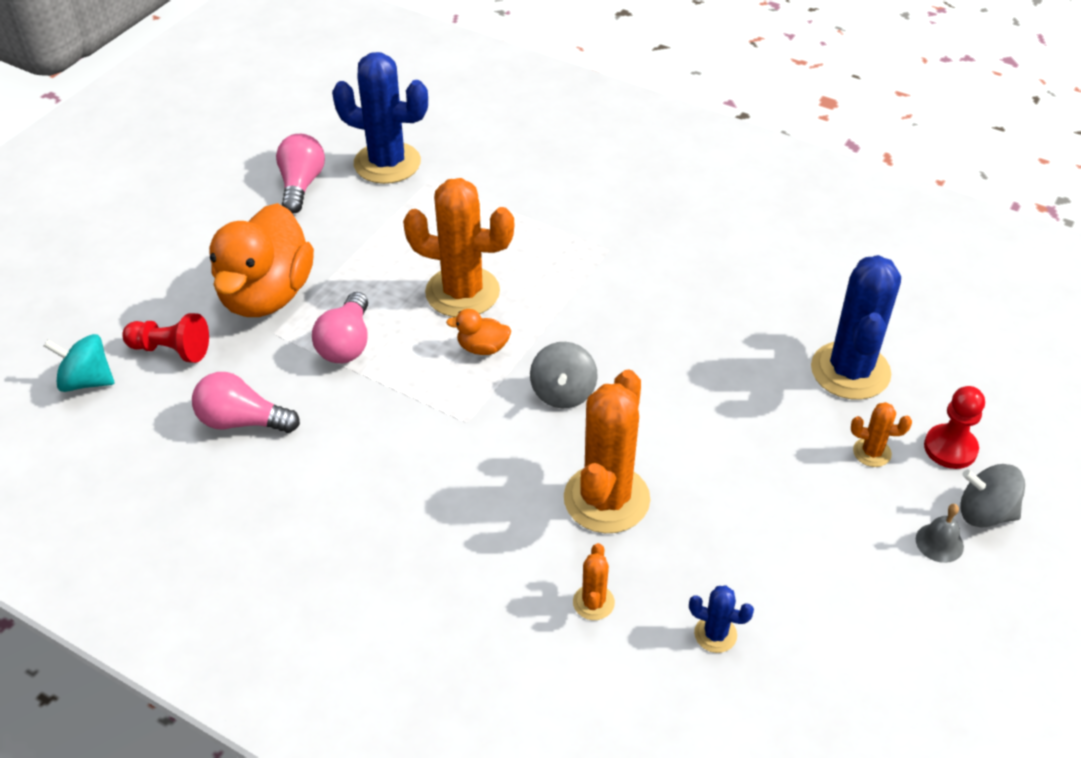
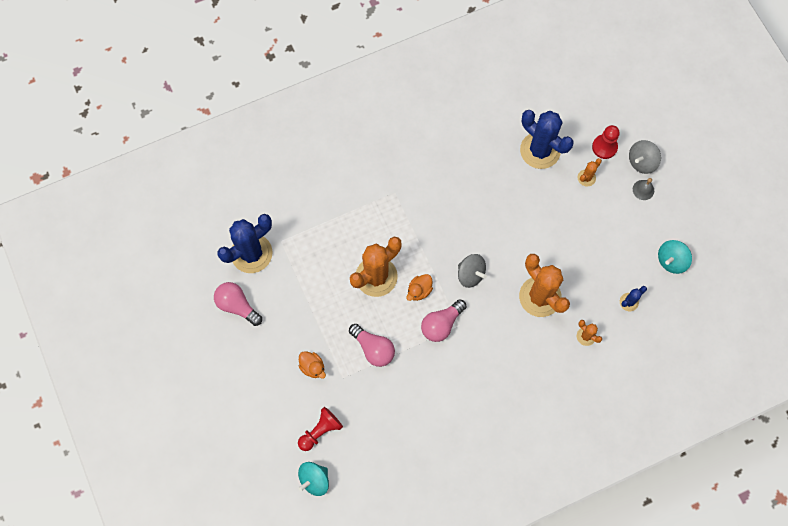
camera: 55 degrees left, 25 degrees up
(242, 421) = (391, 421): pink light bulb -> pink light bulb (441, 324)
(267, 295) = (312, 367): orange duck -> orange duck, size x0.42
(857, 659) = (671, 260): none -> turquoise spinning top

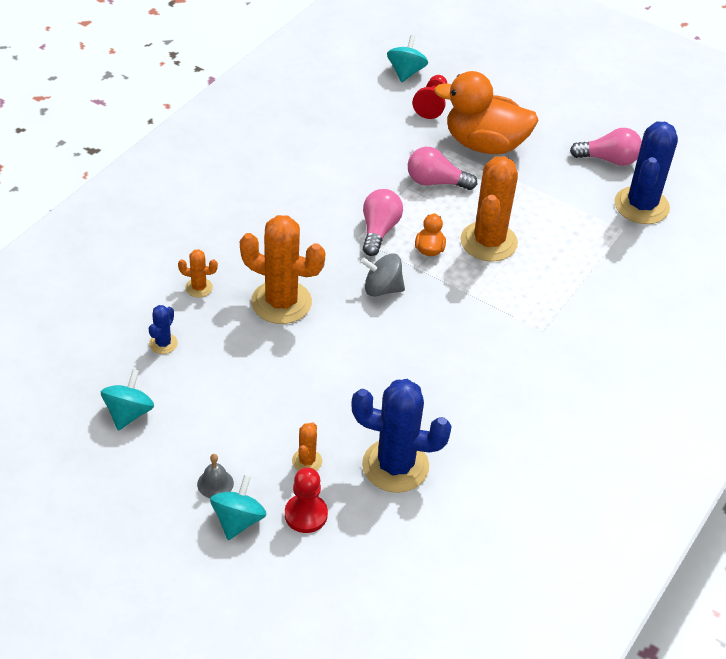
camera: 145 degrees right, 25 degrees down
(312, 367) = (484, 144): orange duck -> orange duck, size x2.39
(641, 162) = (238, 520): grey spinning top -> turquoise spinning top

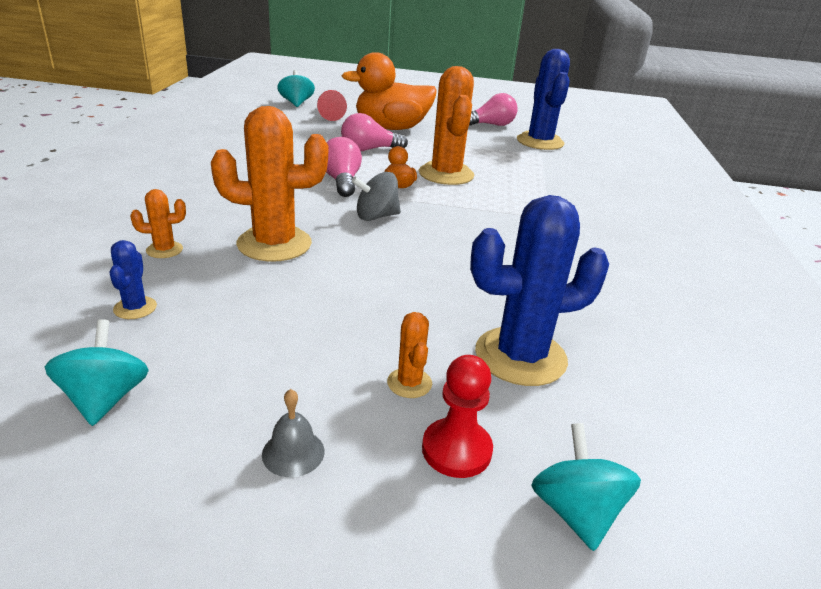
camera: 25 degrees left, 15 degrees down
(238, 520) = (360, 495): turquoise spinning top -> turquoise spinning top (575, 512)

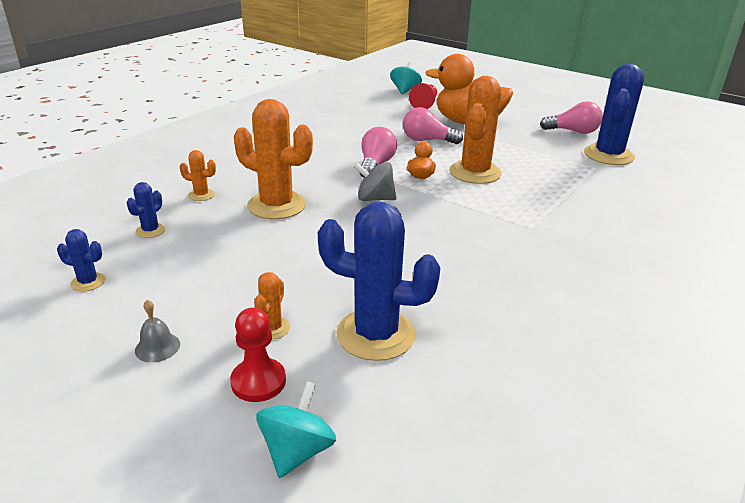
camera: 30 degrees right, 0 degrees up
(105, 398) = (88, 282): turquoise spinning top -> blue cactus

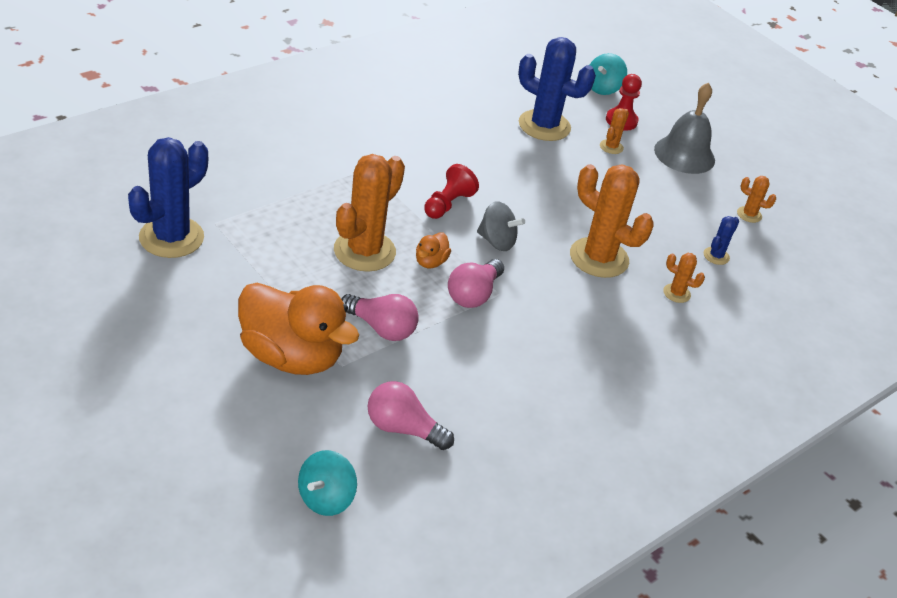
camera: 170 degrees left, 10 degrees up
(88, 282) = (749, 215): blue cactus -> orange cactus
(157, 347) = (684, 154): grey bell -> grey bell, size x2.18
(425, 104) = (321, 433): red pawn -> red pawn (448, 204)
(573, 131) = (157, 295): pink light bulb -> pink light bulb (403, 428)

